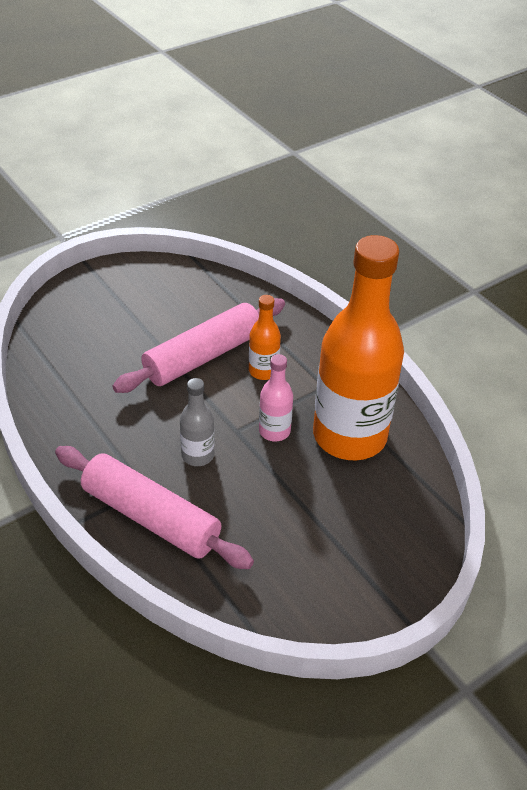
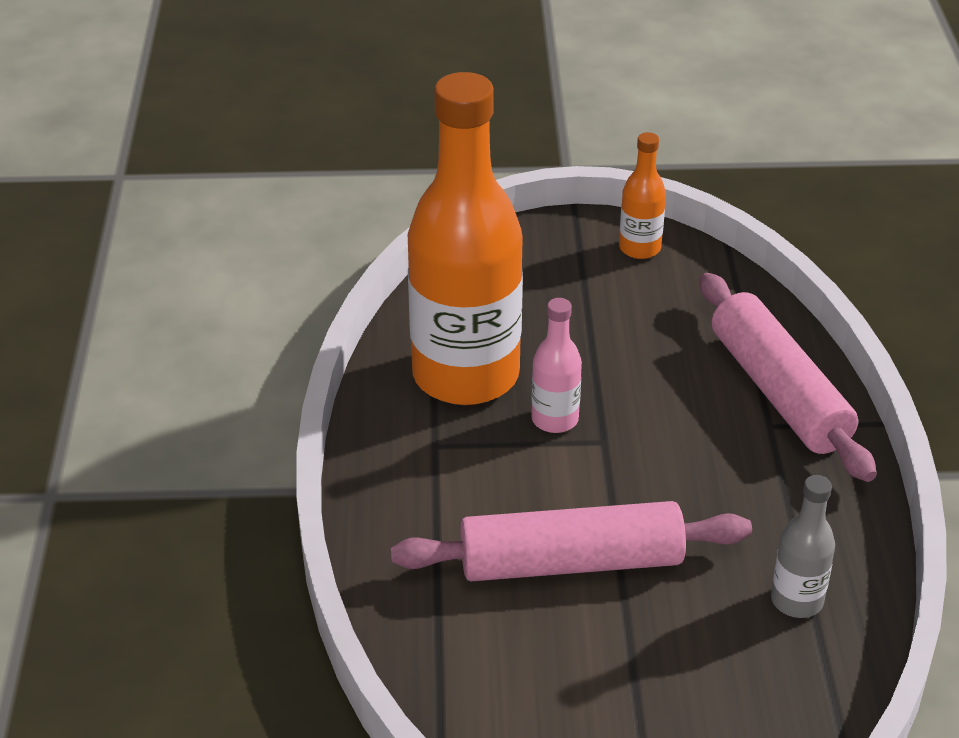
camera: 145 degrees left, 5 degrees down
(198, 455) = (676, 433): grey bottle -> grey bottle (796, 601)
(263, 371) = (500, 501): orange bottle -> orange bottle (639, 248)

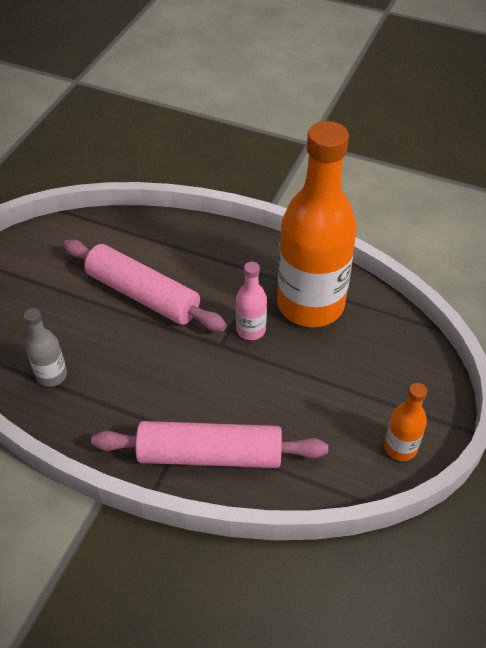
camera: 115 degrees right, 10 degrees up
(570, 563) = (143, 295): pink rolling pin -> pink rolling pin turned 75 degrees counterclockwise

